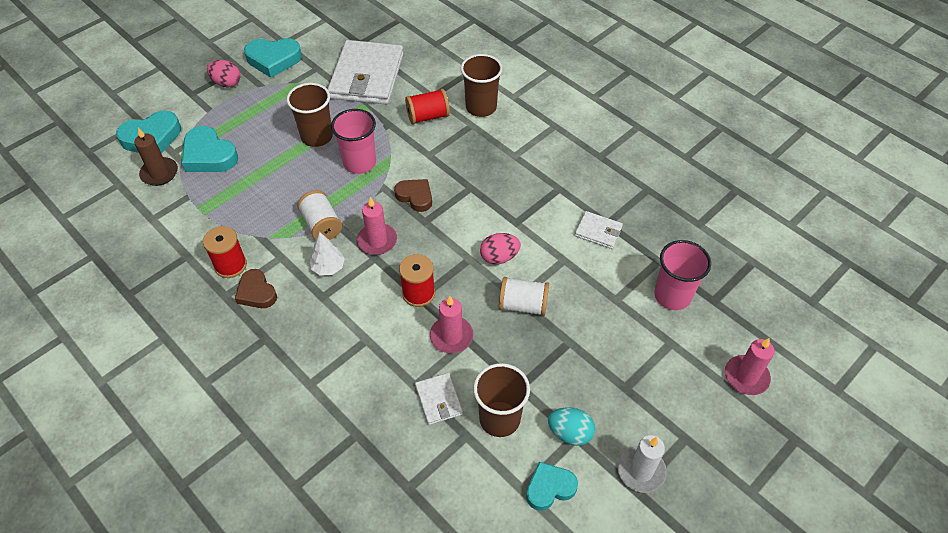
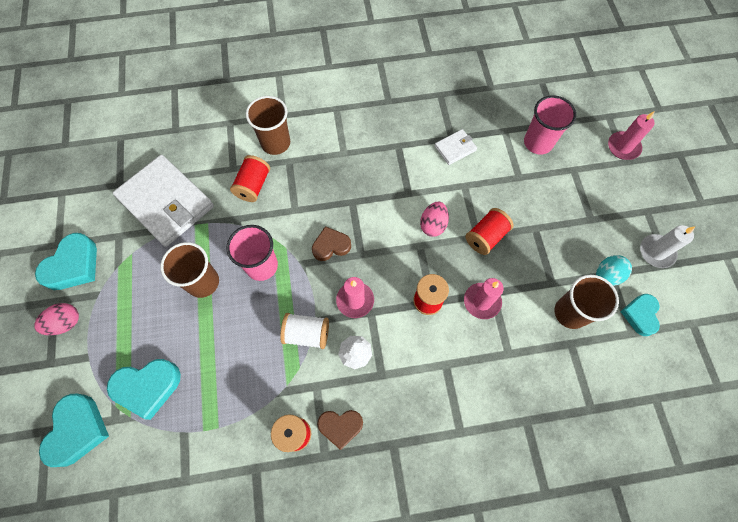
camera: 55 degrees left, 15 degrees up
(159, 173) = (132, 445): brown candle -> none
(438, 400) = (531, 344): white wallet -> none
(523, 305) = (486, 237): white spool -> red spool

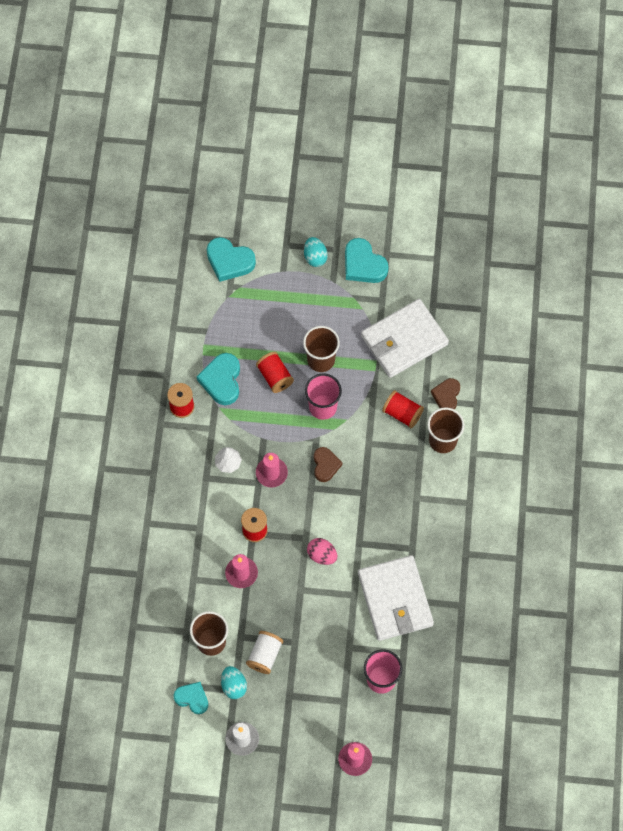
camera: 105 degrees right, 0 degrees up
(66, 323) = (315, 257): pink egg -> turquoise egg
(147, 387) = (247, 310): turquoise heart -> turquoise heart (222, 380)
(306, 334) = (254, 430): white spool -> white spool (265, 655)
(340, 426) = (177, 439): brown heart -> brown heart (446, 396)
(455, 148) = (395, 599): white wallet -> white wallet, size x2.23
(486, 237) = (298, 596): red spool -> red spool (275, 376)

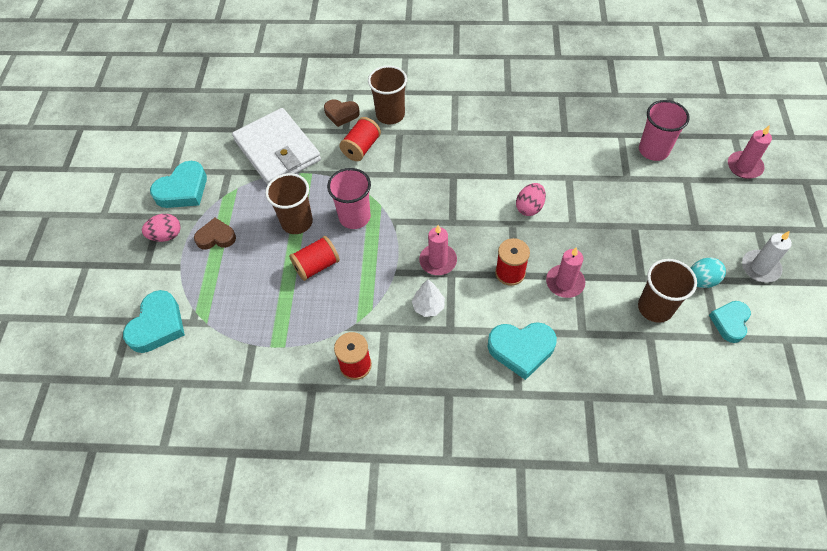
camera: 90 degrees left, 10 degrees down
(222, 380) = (320, 321): turquoise heart -> turquoise heart (521, 349)
(265, 655) = (656, 252): white spool -> none
(315, 257) = (166, 235): turquoise egg -> pink egg
(325, 465) = (424, 210): brown heart -> brown heart (216, 237)
(395, 599) = (566, 143): white wallet -> none

